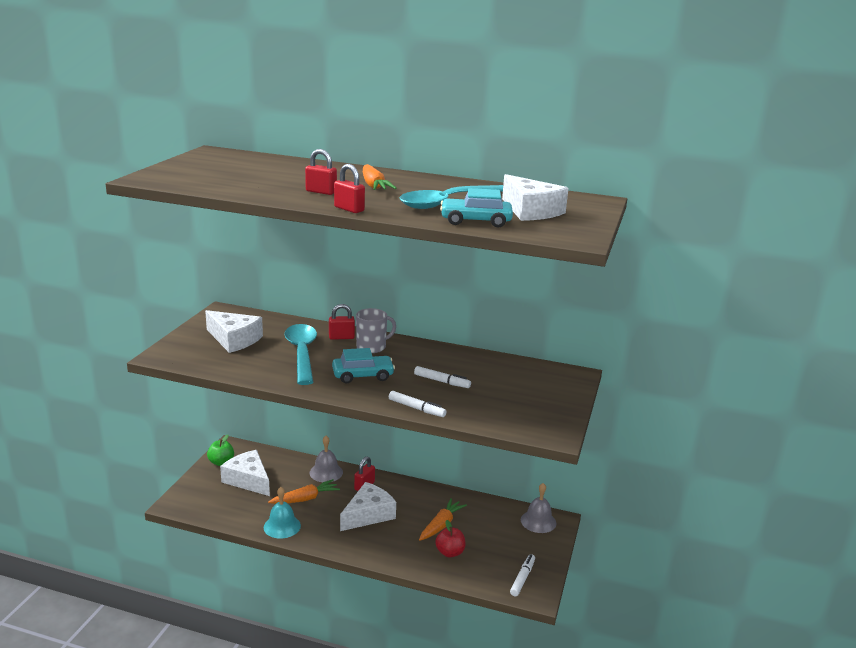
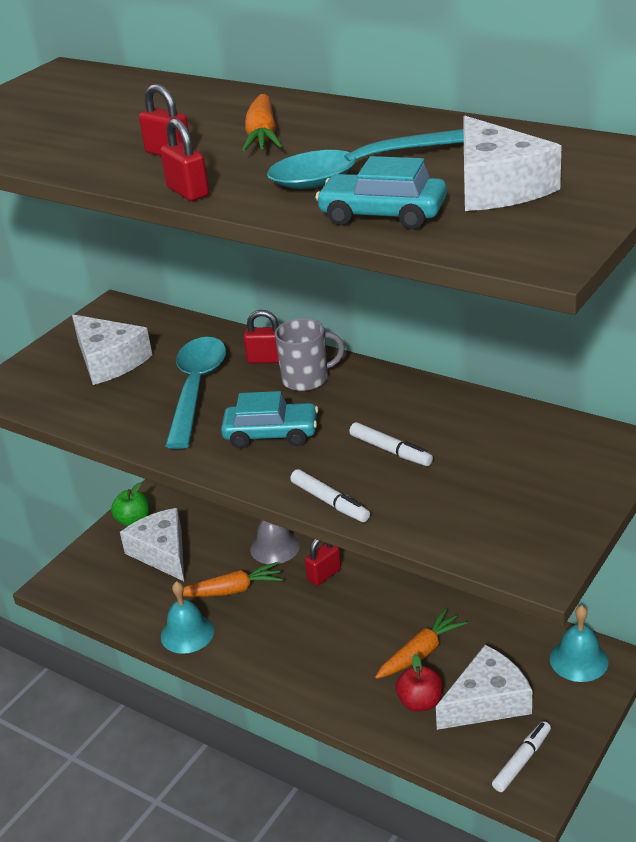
camera: 20 degrees right, 10 degrees up
(368, 514) = (316, 625): white cheese -> white cheese (487, 701)
(538, 521) = (579, 660): grey bell -> turquoise bell

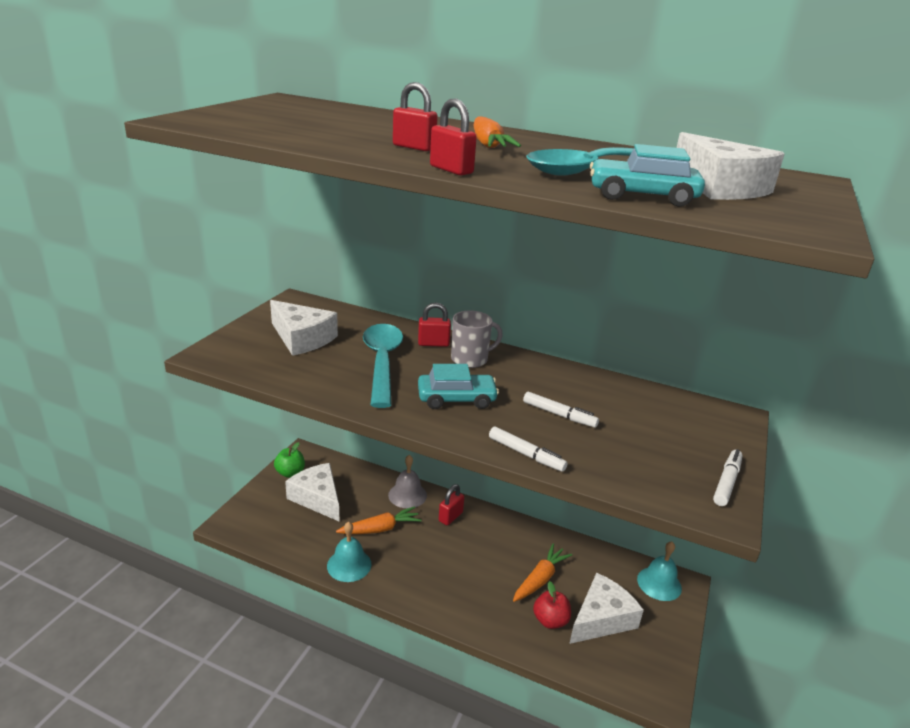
camera: 15 degrees left, 5 degrees down
(522, 761) = (642, 668): white marker -> white marker (726, 482)

